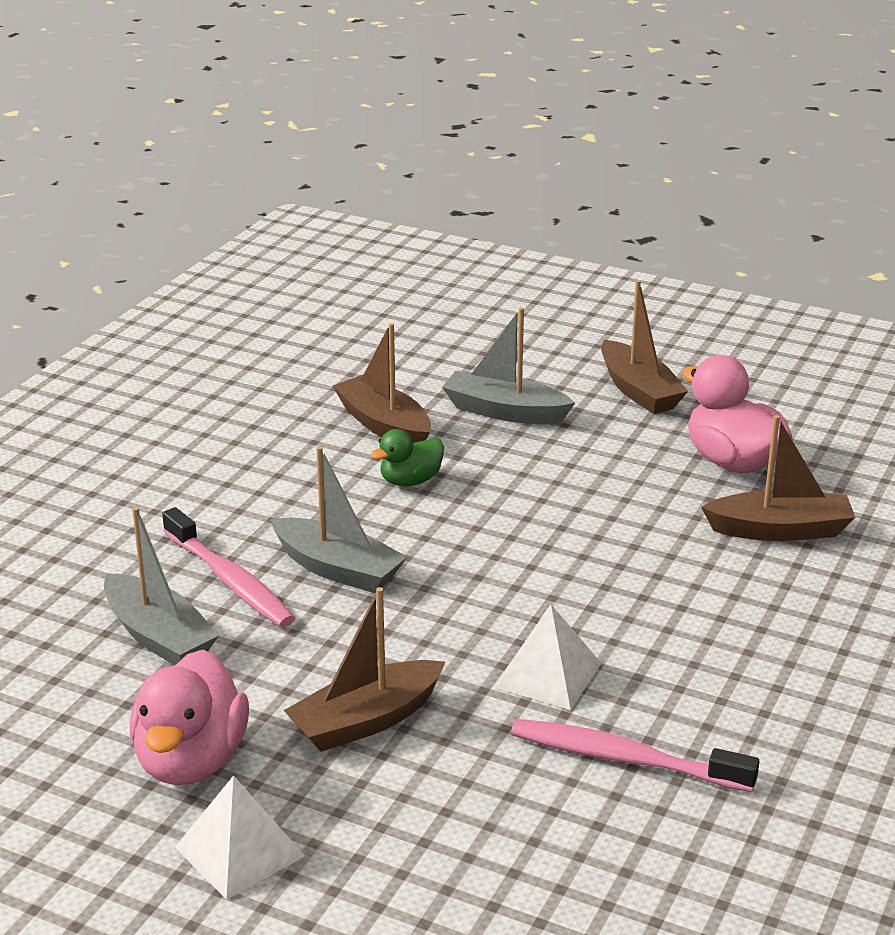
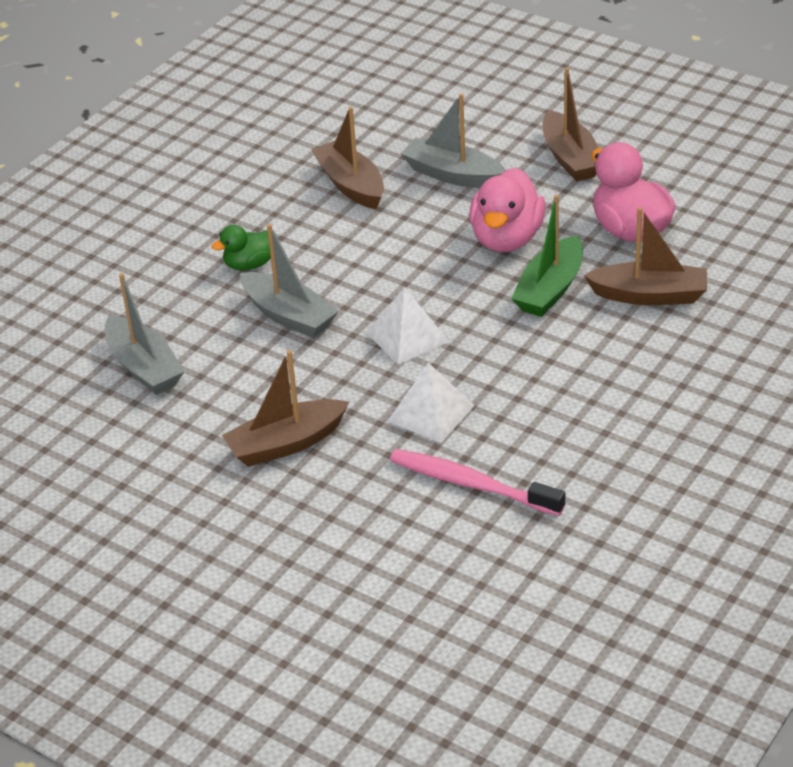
camera: 10 degrees right, 10 degrees up
(191, 761) = (153, 468): pink duck -> pink duck (506, 239)
(229, 580) = (204, 321): pink toothbrush -> none
(239, 851) = (177, 539): white pyramid -> white pyramid (407, 337)
(410, 481) = (361, 238): green duck -> green duck (249, 264)
(657, 528) = (550, 289): none -> green boat

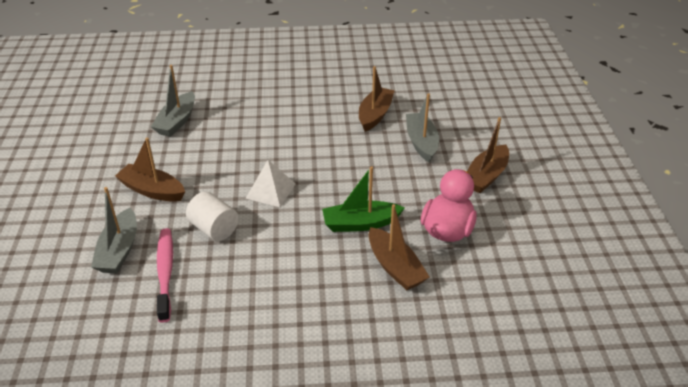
camera: 50 degrees right, 0 degrees up
(249, 264) = (280, 115): green duck -> none
(288, 315) = (252, 144): grey boat -> grey boat (119, 250)
(431, 413) = (214, 229): white pyramid -> white cylinder
(506, 239) = (388, 186): pink duck -> none

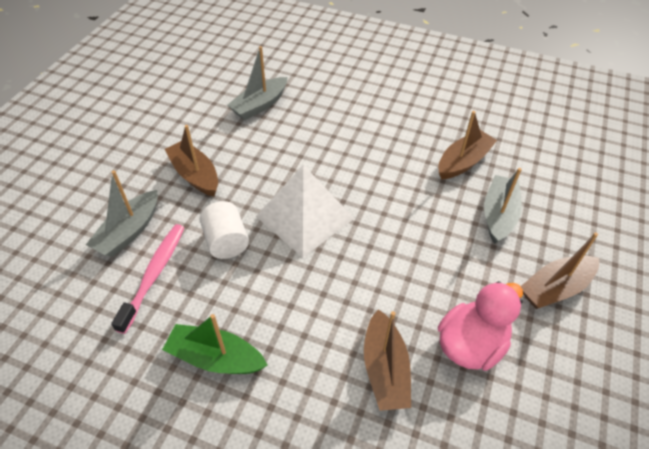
camera: 25 degrees right, 10 degrees up
(270, 190) = (304, 217): white pyramid -> white pyramid, size x1.67
(360, 223) = (376, 295): green boat -> green boat (216, 358)

